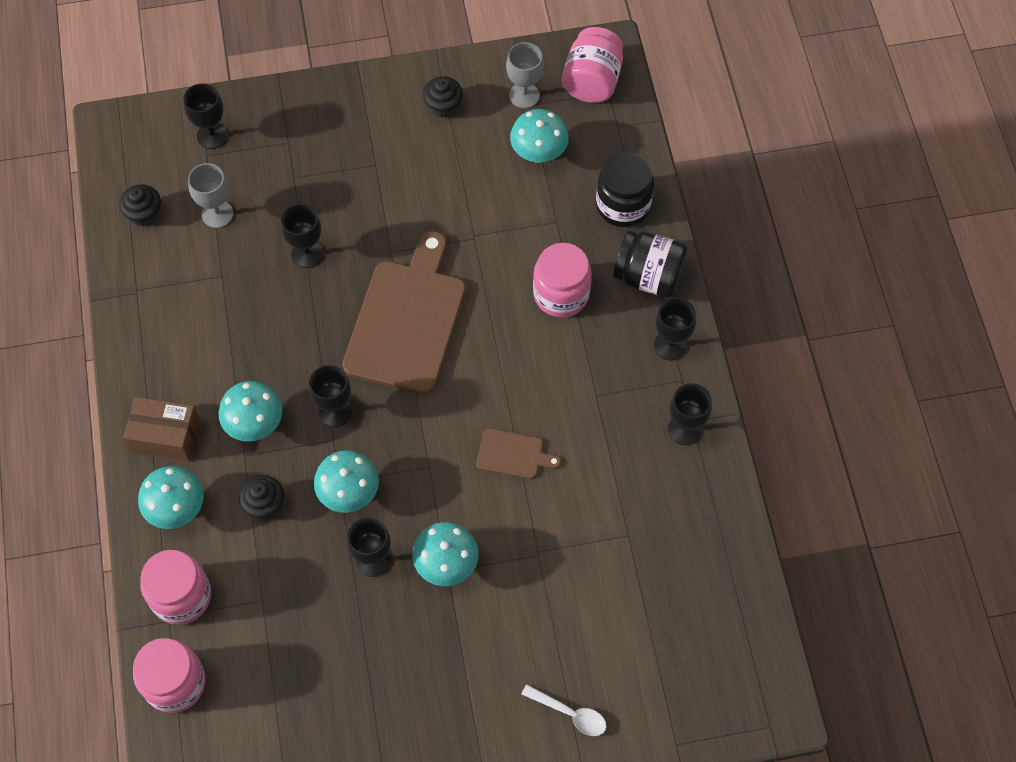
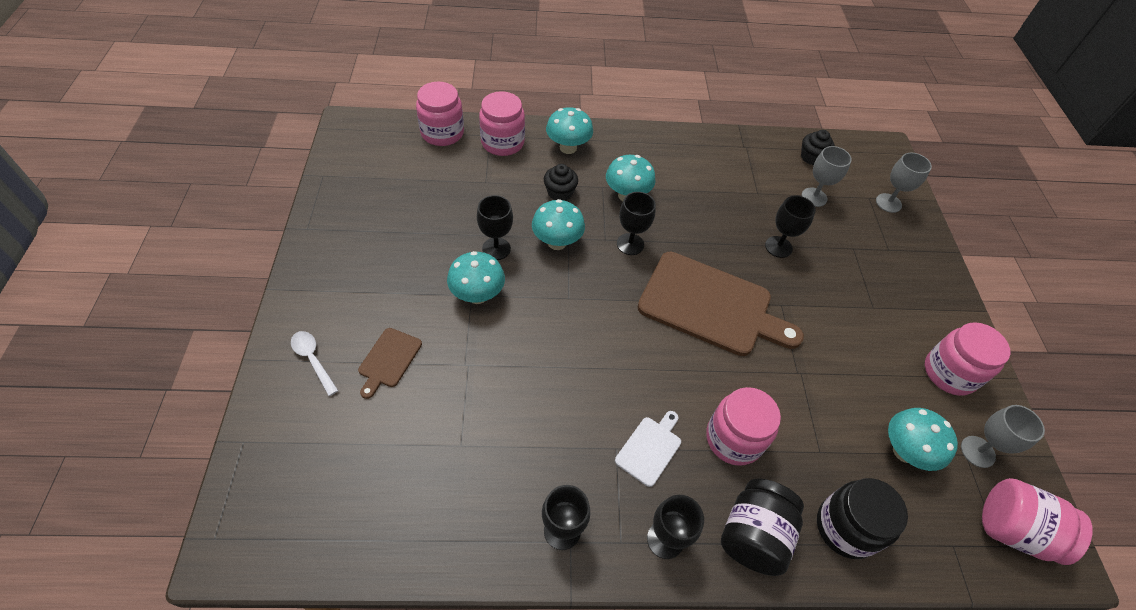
camera: 95 degrees right, 10 degrees down
(166, 436) = (625, 148): brown box -> none
(212, 135) = (888, 203): black goblet -> grey goblet
(443, 106) = (949, 373): black cupcake -> pink jar
(513, 454) = (566, 363): brown cutting board -> brown cutting board (389, 360)
(570, 713) = (313, 360): white spoon -> white spoon turned 105 degrees clockwise
(589, 365) = (650, 448): none -> white cutting board

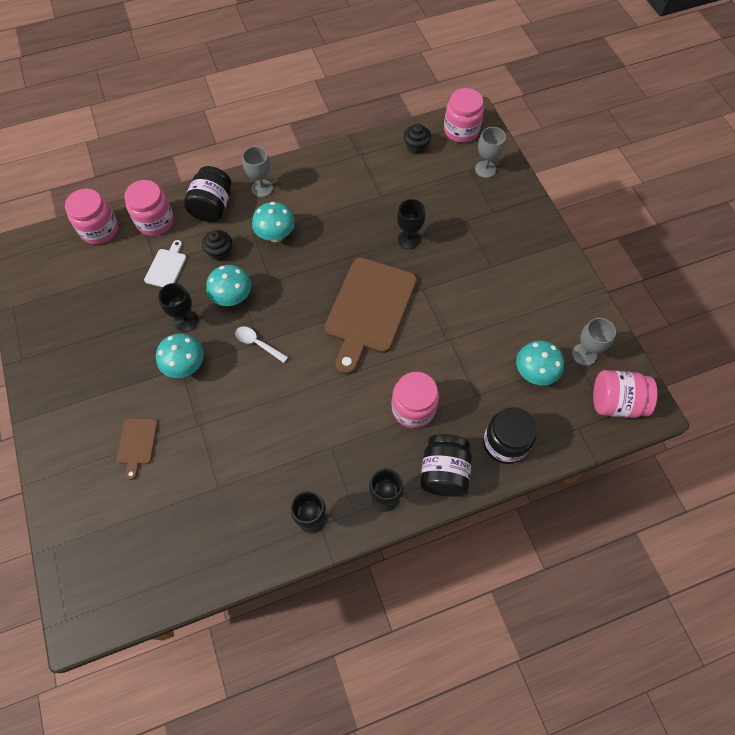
camera: 15 degrees left, 10 degrees up
(313, 360) = (78, 465): white spoon -> white spoon (258, 344)
(568, 148) = (212, 207): turquoise mushroom -> black jar
(630, 244) = (292, 278): black goblet -> none
(650, 448) = (355, 438): white cutting board -> white cutting board (166, 267)
(710, 305) = (369, 309): brown cutting board -> brown cutting board turned 105 degrees clockwise
(814, 197) = (426, 184): grey goblet -> grey goblet (262, 188)
(949, 373) = (555, 301): pink jar -> pink jar (461, 130)

